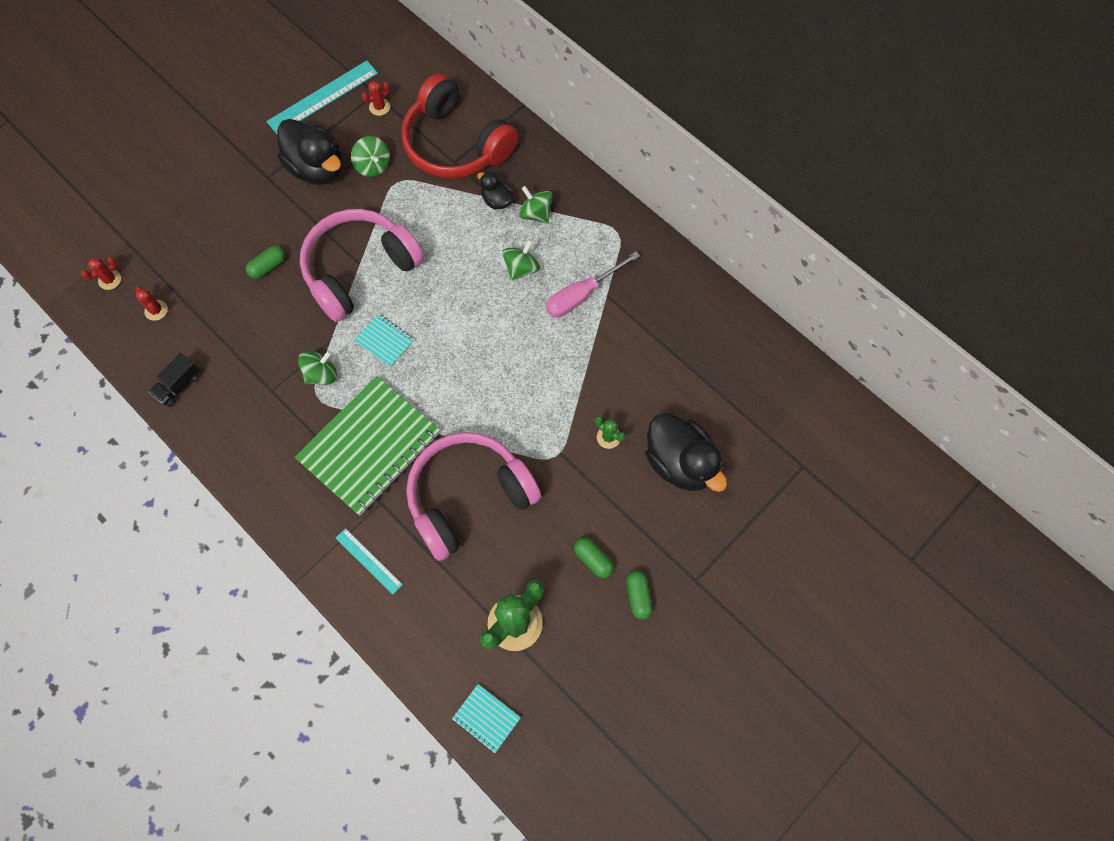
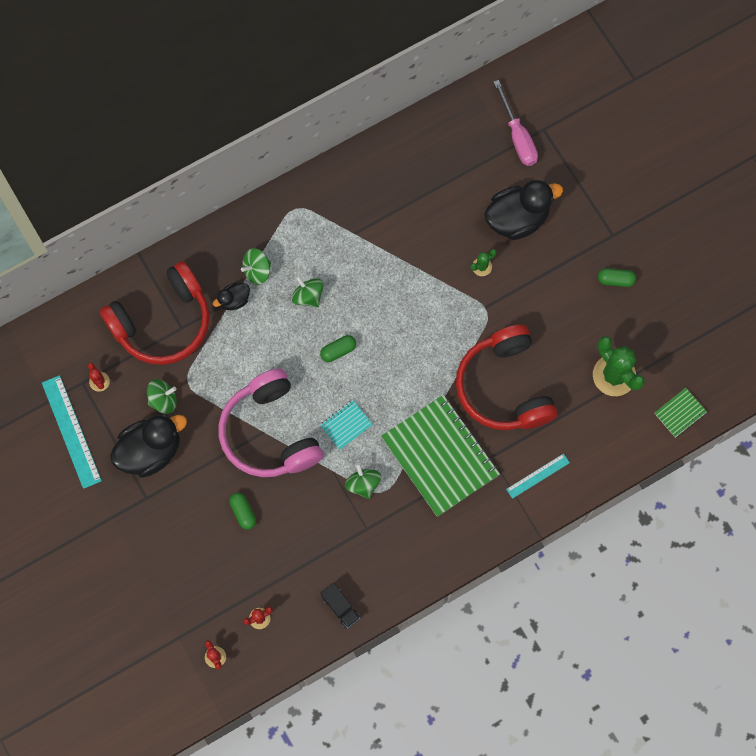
camera: 75 degrees left, 5 degrees up
(469, 497) = (504, 387): pink headphones -> red headphones
(486, 718) = (680, 413): turquoise notebook -> green notebook
(581, 295) = (348, 253): pink screwdriver -> pink screwdriver (517, 136)
(593, 559) = (579, 305): green capsule -> green capsule (338, 351)

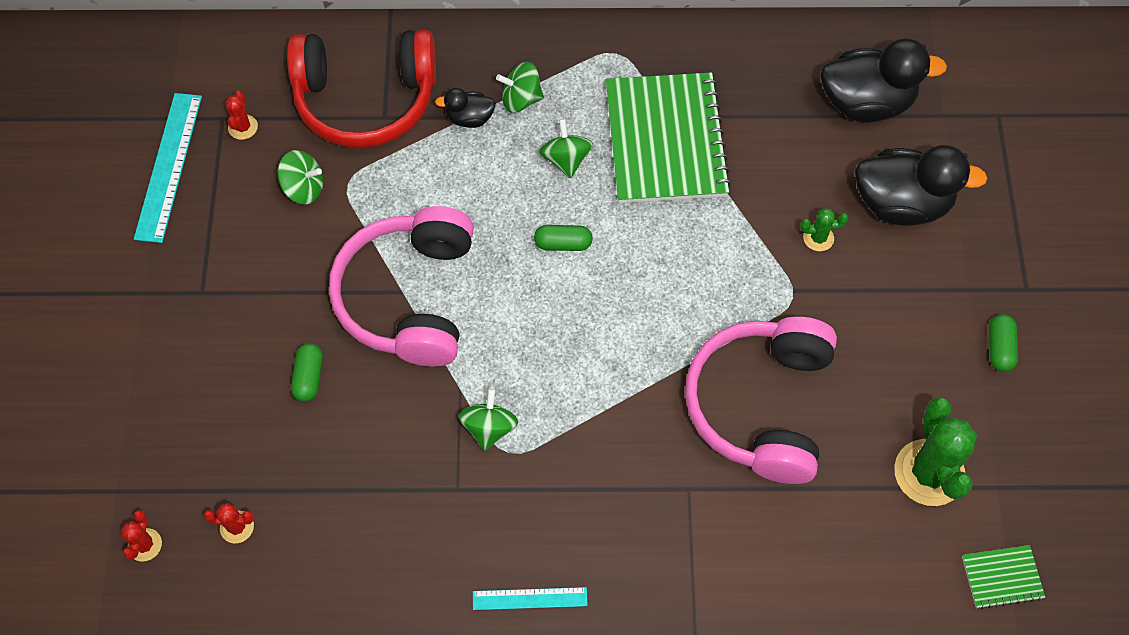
camera: 30 degrees right, 10 degrees down
(150, 451) = (246, 239): black duck -> black duck (866, 103)
(340, 607) = (353, 575): black truck -> none
(346, 425) = (514, 340): turquoise notebook -> none
(440, 456) = (616, 449): green notebook -> green notebook (665, 140)
(504, 387) = (761, 405): red headphones -> pink headphones
(517, 136) = (958, 107): pink screwdriver -> none
(538, 476) = (740, 550): turquoise ruler -> turquoise ruler (530, 598)
(615, 280) = (999, 348): green capsule -> green capsule turned 60 degrees clockwise

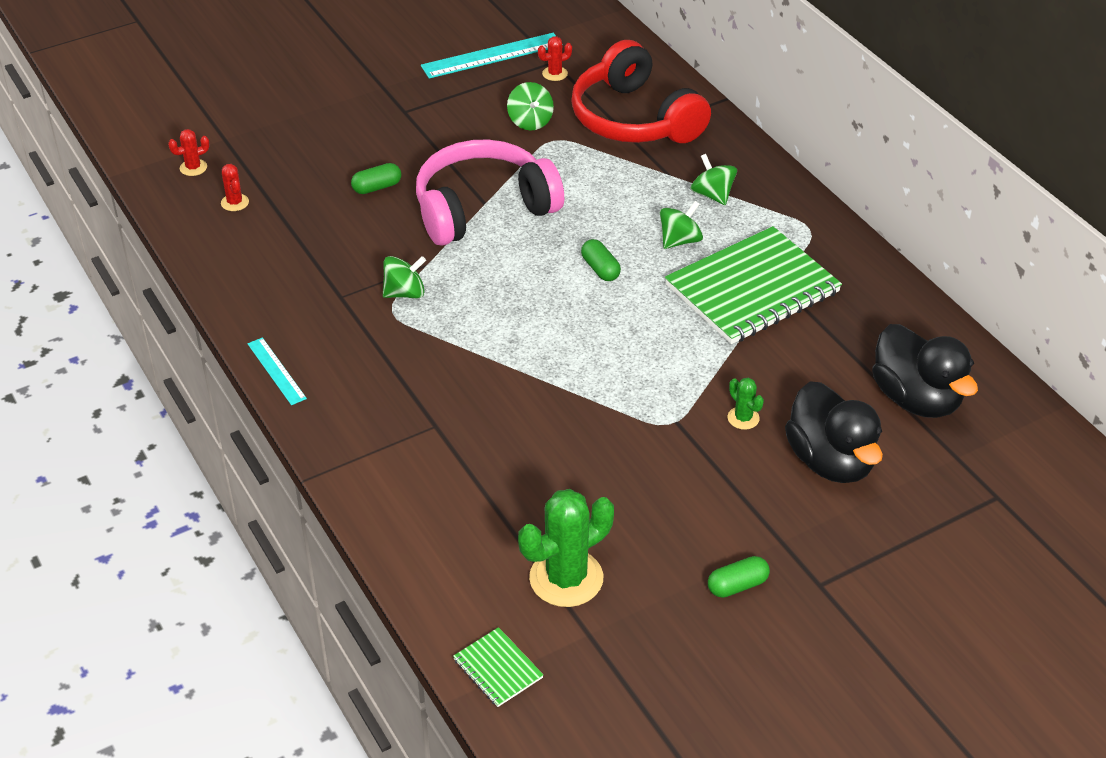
camera: 60 degrees right, 20 degrees down
(469, 118) = (668, 176): black duck -> none
(761, 405) = (546, 442): pink headphones -> none

